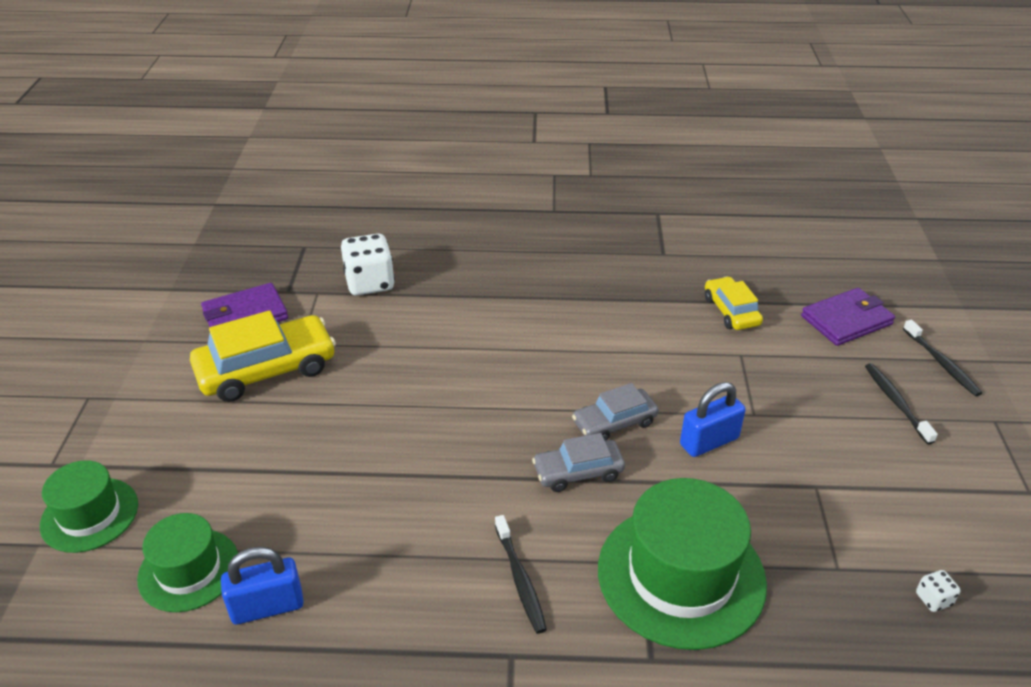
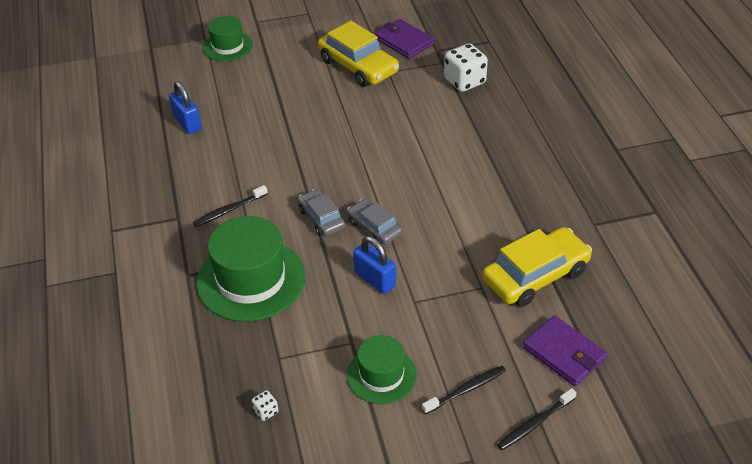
camera: 75 degrees right, 5 degrees up
(189, 570) = (203, 90): green hat -> green hat (381, 375)
(731, 311) = (535, 276): yellow car -> yellow car, size x1.72

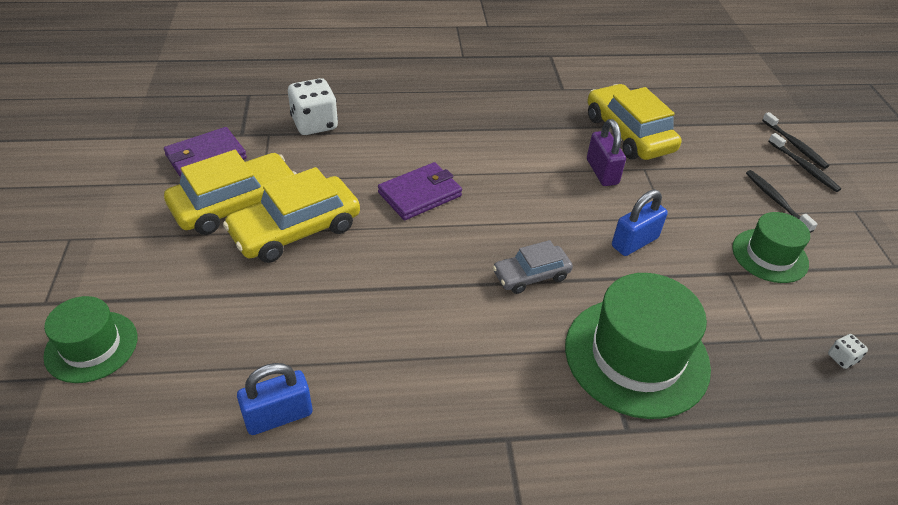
camera: 85 degrees left, 0 degrees up
(229, 210) = (501, 371): black toothbrush -> black toothbrush (794, 145)
(340, 97) = (295, 230): none -> yellow car
(374, 228) = (552, 231): grey car -> none
(465, 257) = (602, 172): none -> purple padlock
(564, 353) = (722, 136): purple wallet -> purple wallet (420, 194)

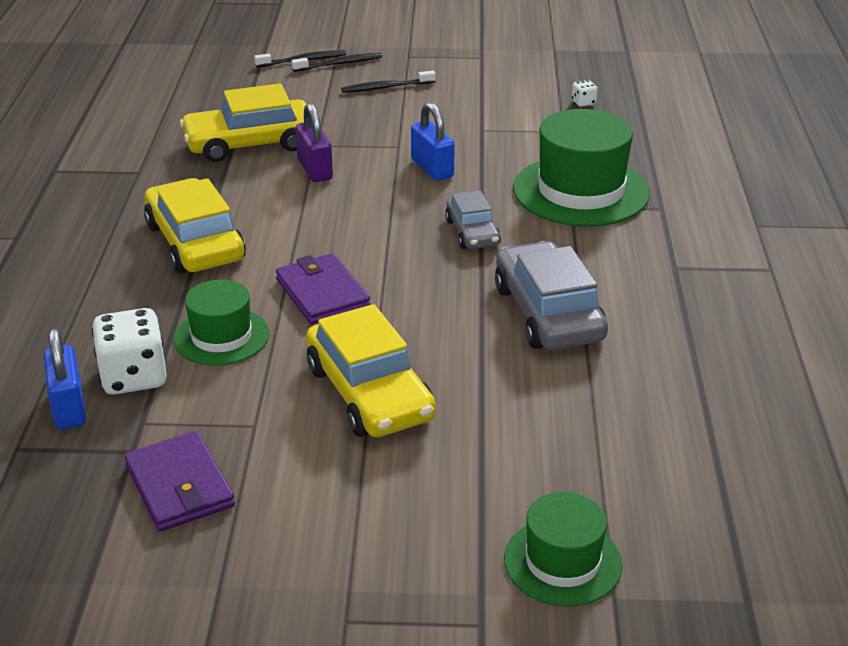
camera: 80 degrees left, 10 degrees down
(235, 204) = (304, 449): yellow car -> yellow car (195, 242)
(278, 416) = (659, 402): blue padlock -> blue padlock (69, 408)
(410, 333) = (548, 313): none -> grey car
(602, 172) = (315, 170): purple padlock -> purple padlock turned 75 degrees clockwise
(770, 255) = (461, 106): green hat -> green hat (221, 336)

